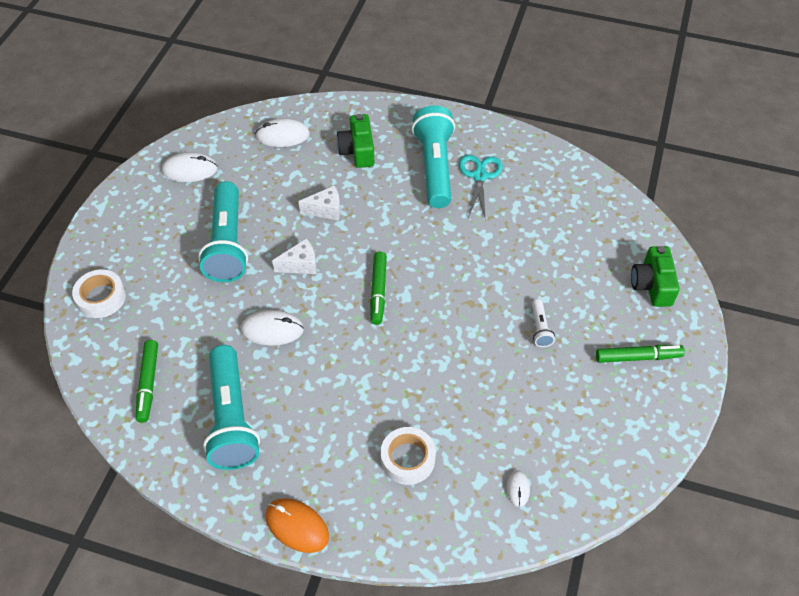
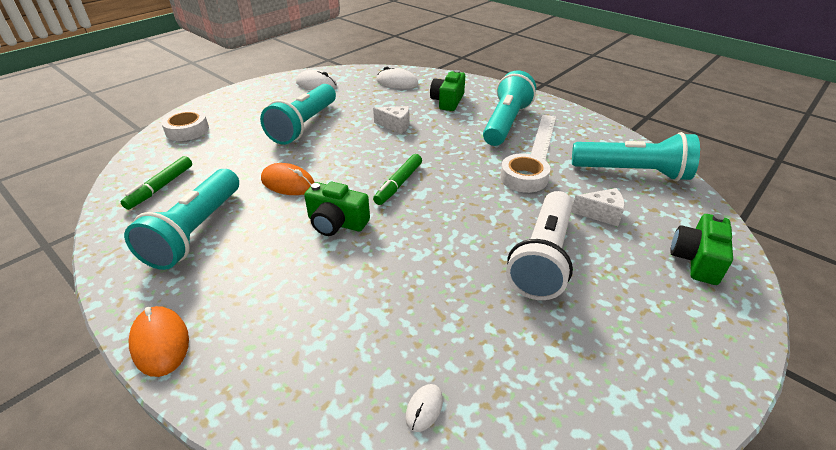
camera: 25 degrees right, 15 degrees down
(272, 329) = (288, 183): white mouse -> orange mouse
(300, 265) = (348, 151): white cheese -> white cheese (601, 214)
(352, 359) = (336, 223): none -> green camera
(408, 459) = (321, 324): white tape -> white tape (523, 178)
(479, 176) = (543, 137): turquoise scissors -> white ruler
(540, 328) = (542, 257): white flashlight -> white flashlight, size x2.34
(576, 199) = (632, 172): none -> turquoise flashlight
(638, 357) = (653, 322): green marker -> none

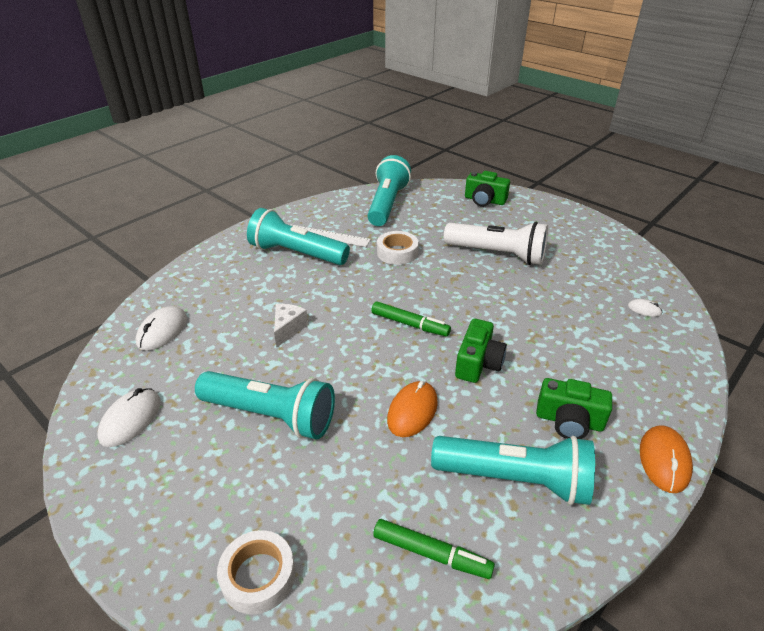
camera: 90 degrees left, 0 degrees up
(160, 342) = (664, 460): orange mouse -> orange mouse turned 45 degrees counterclockwise
(448, 101) = (235, 289): green camera -> green camera (569, 421)
(601, 214) = (443, 225): white cheese -> none

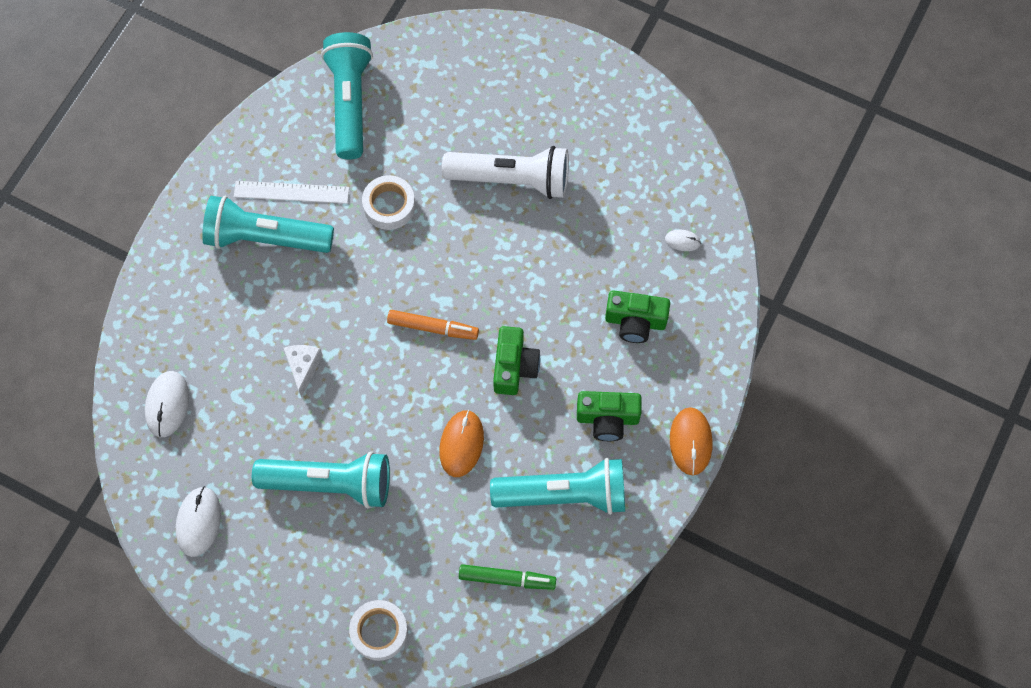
camera: 15 degrees left, 30 degrees up
(410, 324) = (433, 328): green marker -> orange marker
(484, 200) = (480, 62): green camera -> green camera (635, 321)

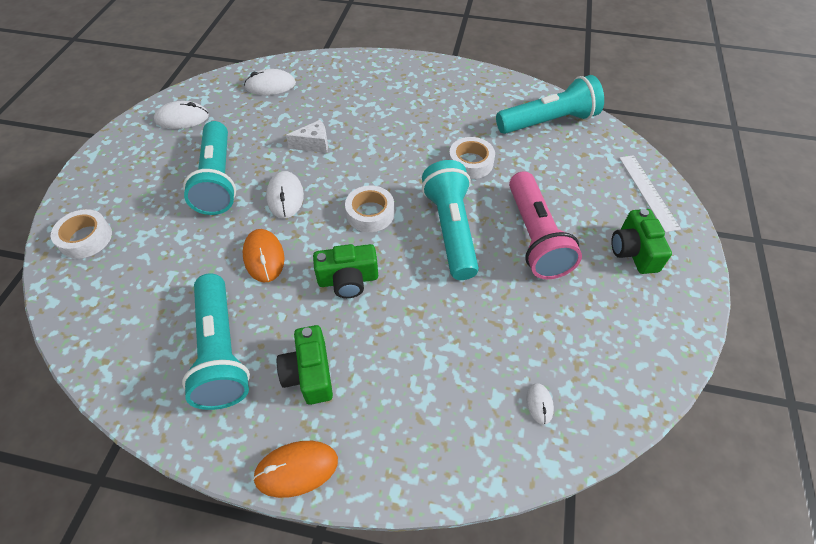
camera: 75 degrees right, 15 degrees down
(265, 237) = (414, 103): turquoise flashlight -> turquoise flashlight (451, 229)
(291, 192) = (457, 108): white ruler -> white ruler (648, 192)
(380, 412) = (285, 196): none -> white mouse
(433, 328) = (370, 213): orange marker -> white tape
(461, 444) = (264, 257): orange mouse -> orange mouse turned 75 degrees clockwise
(507, 579) = (130, 321): green marker -> none
(511, 180) = (535, 237): white flashlight -> pink flashlight
(635, 321) = (426, 376): green camera -> green camera (634, 251)

